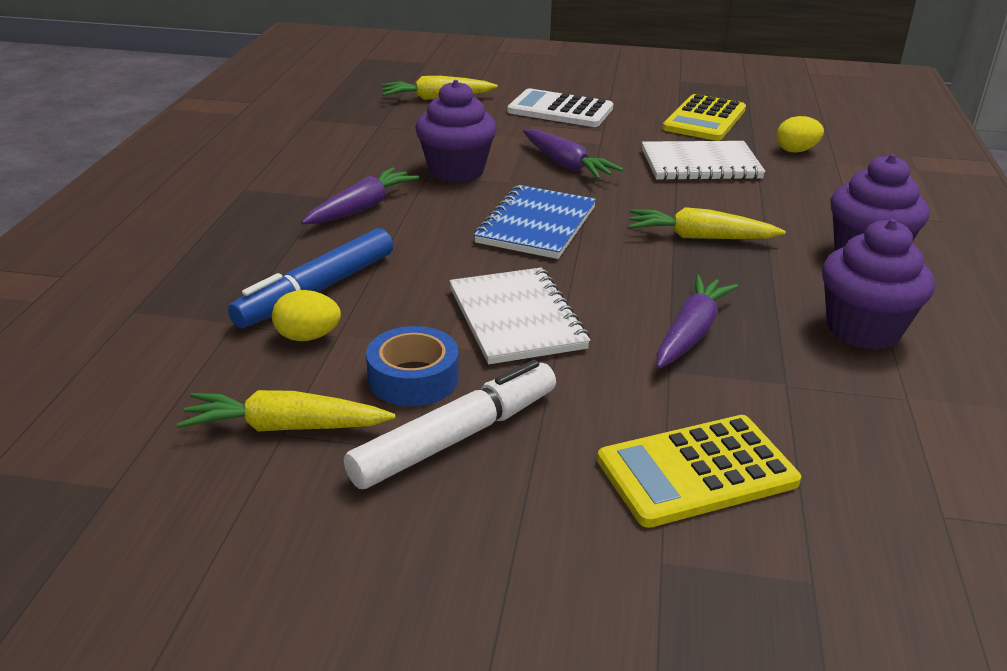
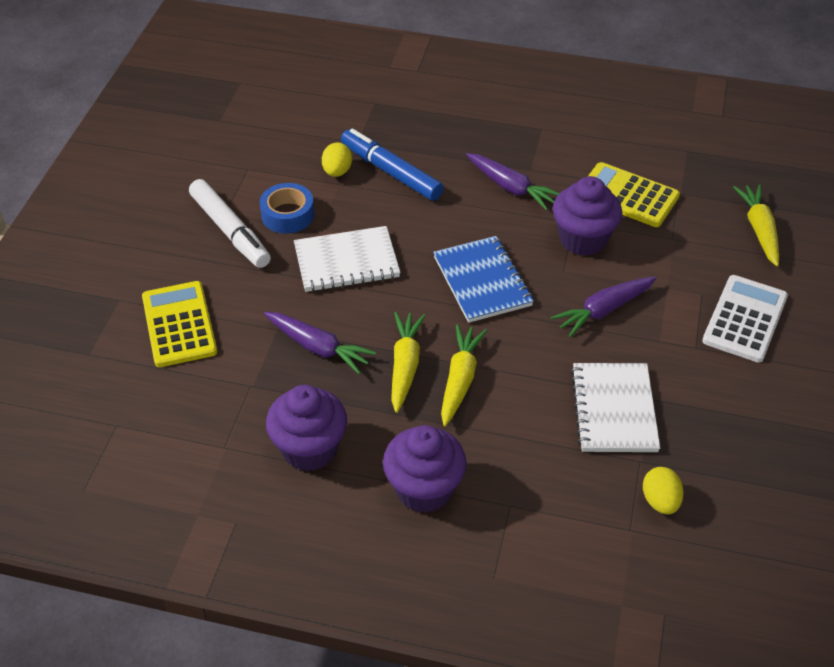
camera: 95 degrees right, 15 degrees up
(286, 427) = (252, 169): yellow carrot -> yellow carrot (405, 366)
(536, 225) = (482, 281): blue notebook -> blue notebook turned 45 degrees clockwise
(704, 119) = (741, 438): yellow calculator -> yellow calculator (627, 196)

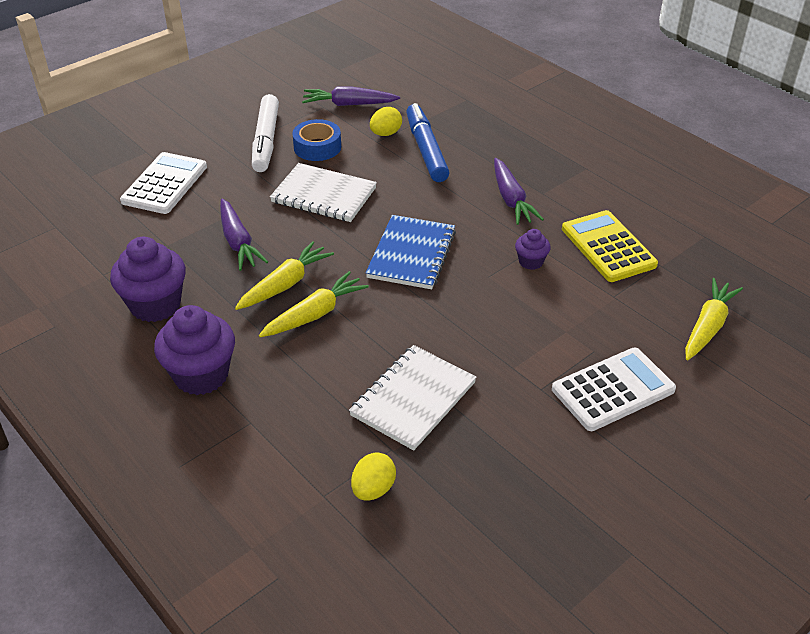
camera: 35 degrees right, 5 degrees down
(179, 324) = (164, 184): yellow calculator -> white calculator
(583, 239) = (531, 262): purple cupcake -> purple cupcake, size x0.51
(604, 310) = (489, 322): purple carrot -> purple carrot (349, 104)

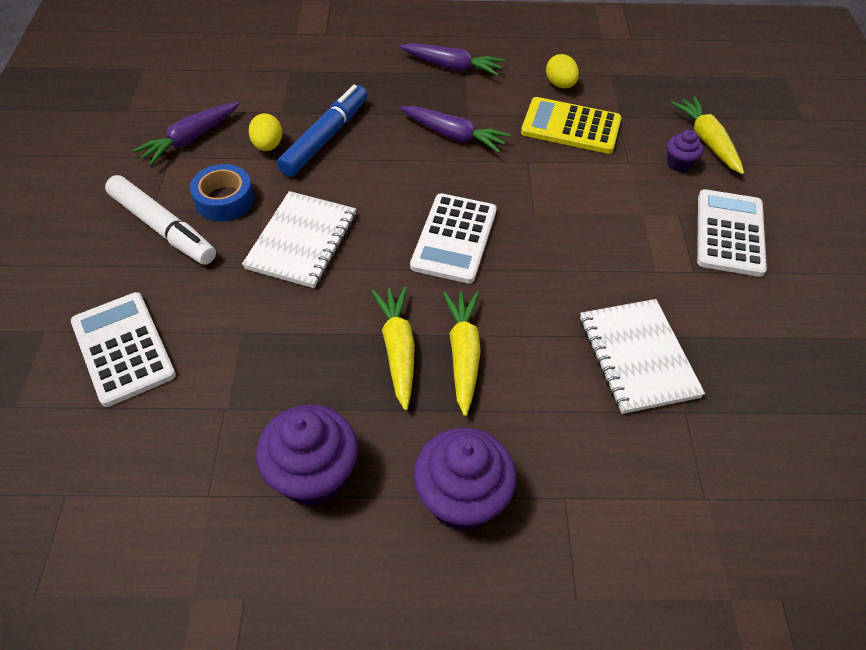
camera: 50 degrees left, 10 degrees up
(238, 242) = (294, 346): purple carrot -> purple carrot (452, 67)
(323, 195) = (302, 241): white notebook -> white notebook turned 45 degrees counterclockwise
(373, 489) = (724, 456): yellow egg -> yellow egg (560, 84)
(411, 254) = (454, 238): blue notebook -> white calculator
(426, 150) = (325, 138): blue marker -> blue marker turned 90 degrees clockwise
(531, 262) = (542, 177): purple cupcake -> purple cupcake (679, 164)

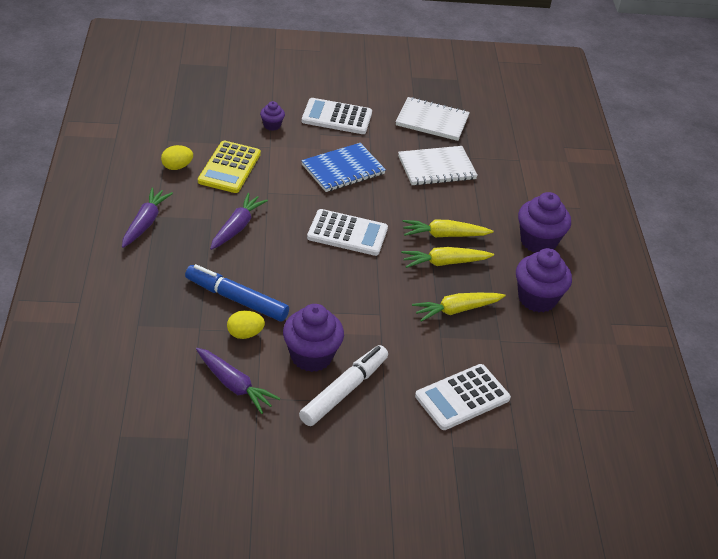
camera: 95 degrees left, 10 degrees down
(224, 200) = (311, 356): blue tape -> purple cupcake
(302, 241) = (354, 309): white notebook -> white notebook (432, 121)
(598, 237) = (343, 169): none -> blue notebook
(707, 141) = (249, 109): yellow carrot -> yellow carrot (457, 310)

